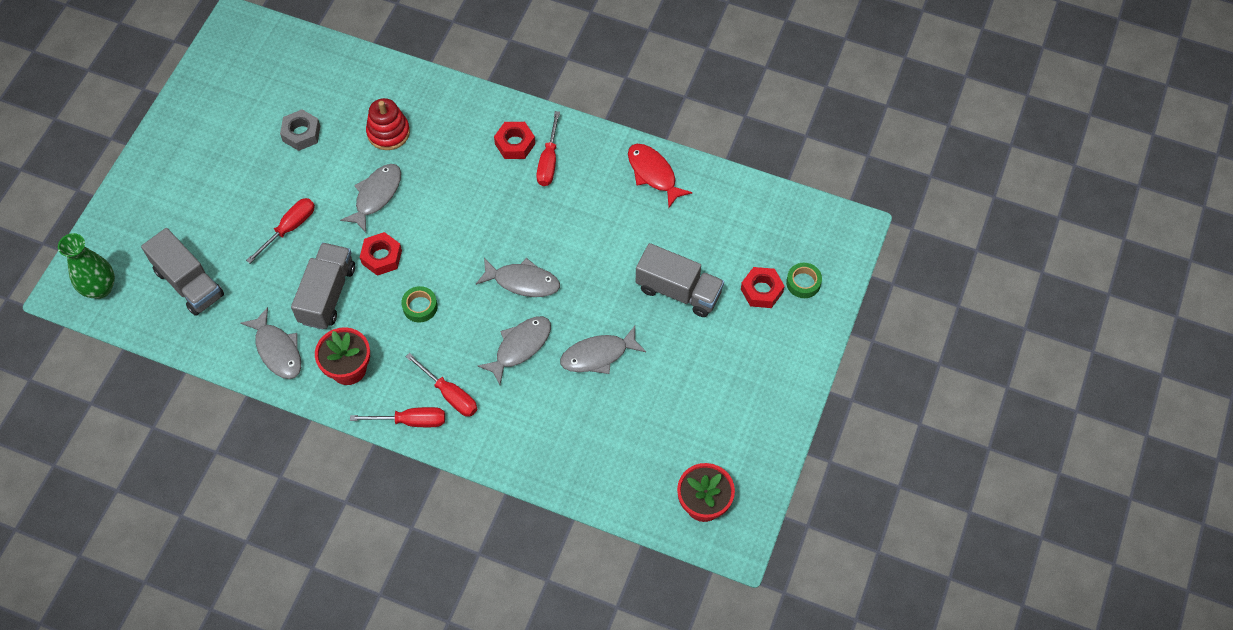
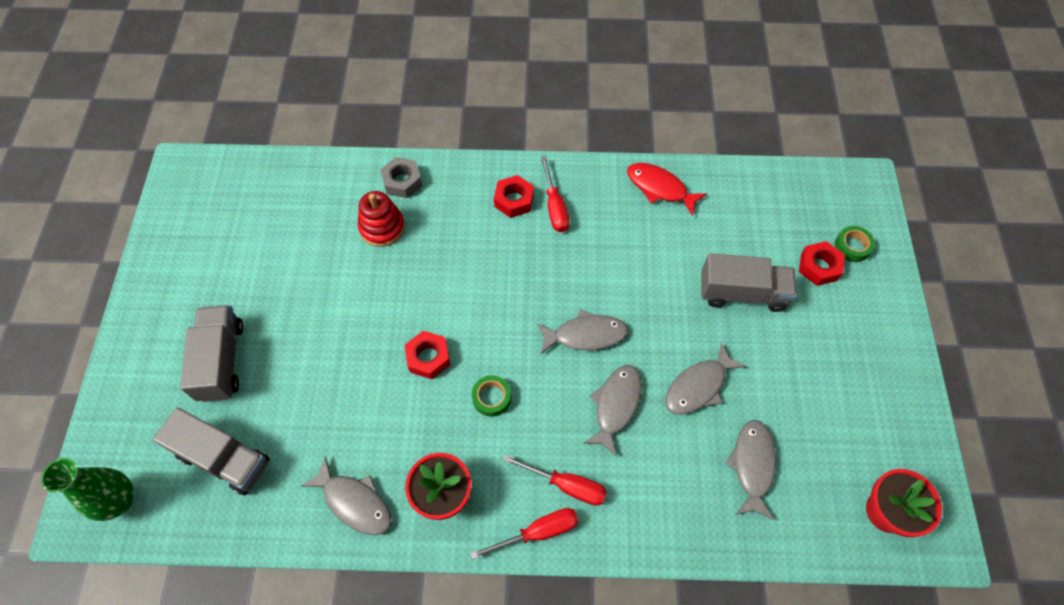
camera: 20 degrees left, 0 degrees up
(289, 228) = (316, 359): red screwdriver -> none
(301, 133) = (291, 256): grey nut -> grey nut (402, 181)
(327, 294) = (386, 418): grey truck -> grey truck (221, 361)
(376, 195) = (396, 295): grey fish -> grey fish (752, 465)

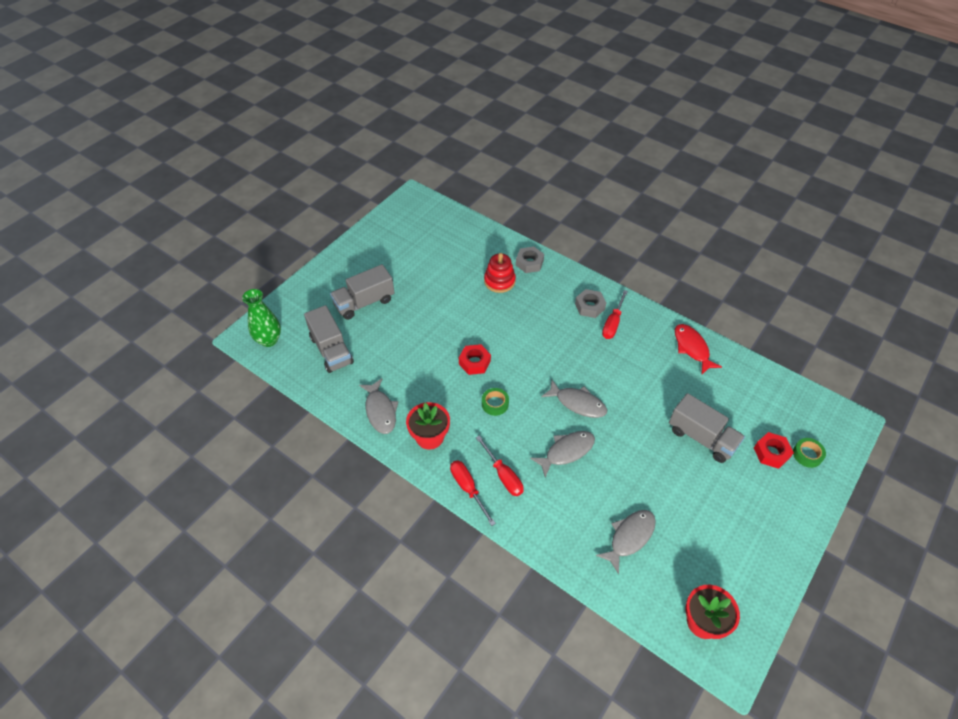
camera: 35 degrees right, 10 degrees down
(221, 361) = (364, 302): grey truck -> grey truck turned 150 degrees counterclockwise
(514, 200) = (589, 306): red nut -> grey nut
(538, 532) = (468, 488): red screwdriver -> red screwdriver turned 135 degrees counterclockwise
(698, 386) = (629, 472): grey fish -> none

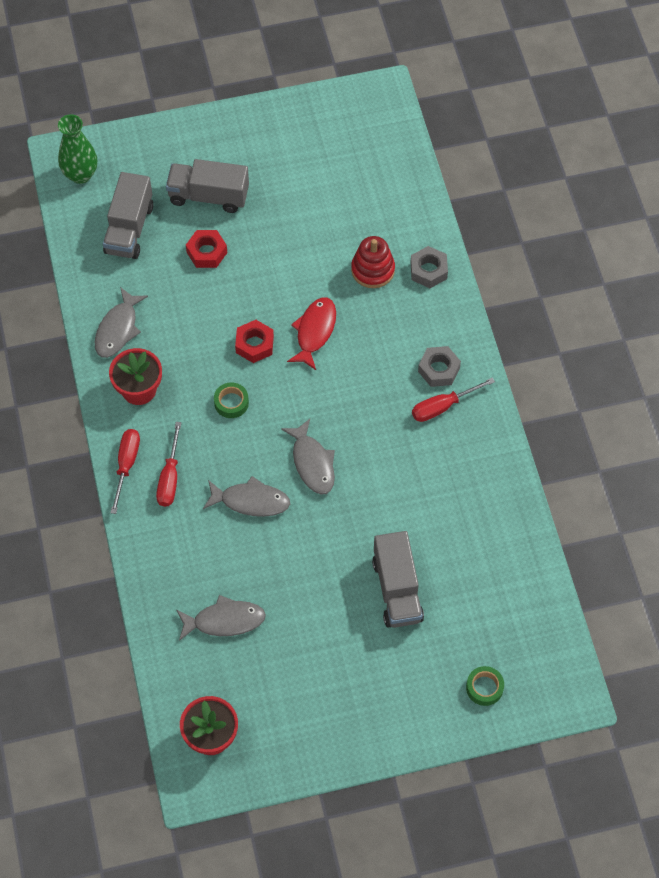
camera: 40 degrees right, 10 degrees up
(692, 348) = (497, 496): red fish -> red fish (314, 331)
(771, 453) = (449, 657): red nut -> red nut (207, 252)

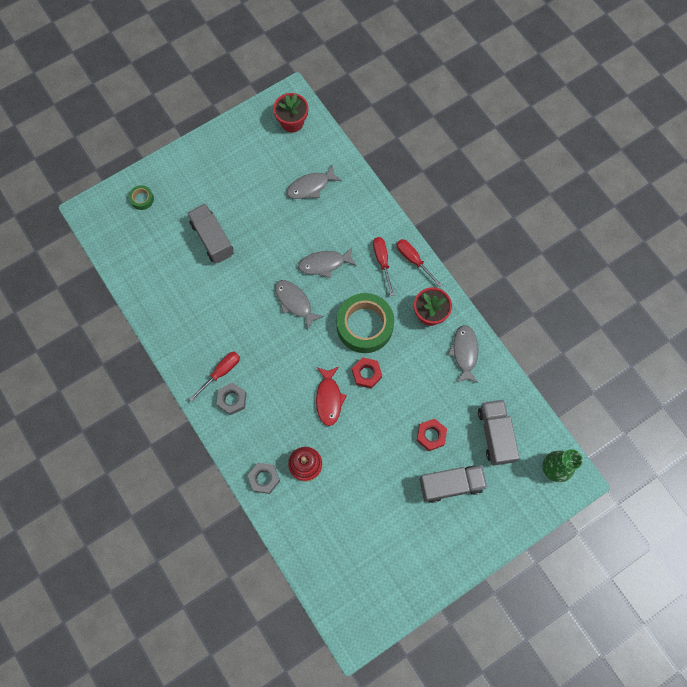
camera: 160 degrees right, 10 degrees up
(126, 465) = (413, 260): red screwdriver -> red screwdriver turned 150 degrees clockwise
(231, 403) = (364, 326): green tape -> green tape, size x2.32

